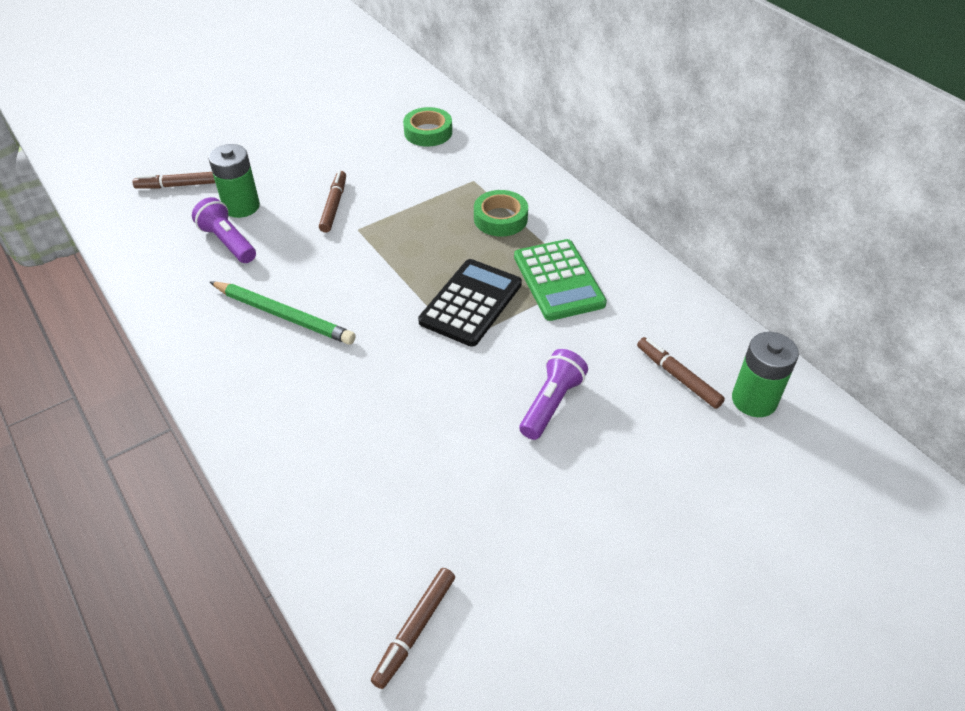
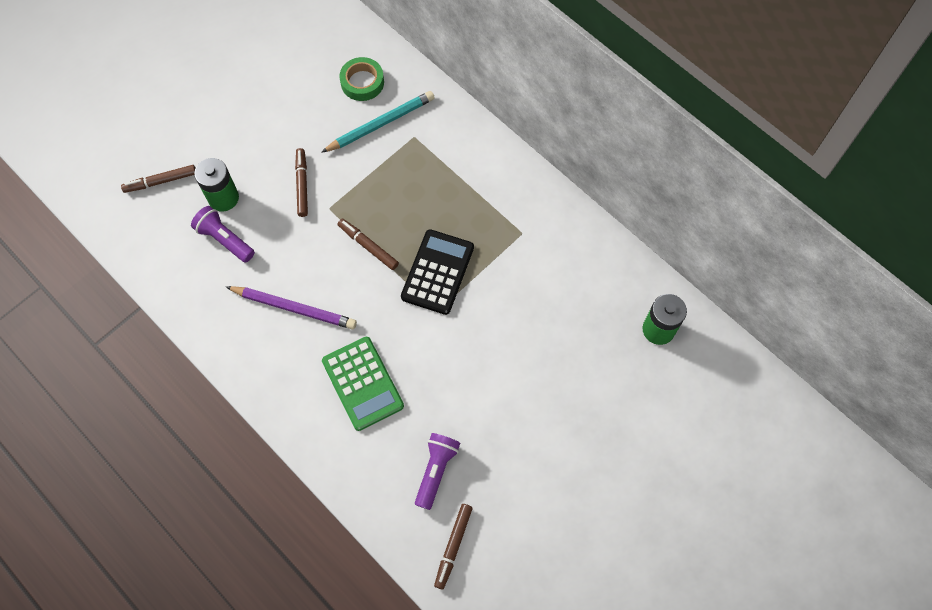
camera: 10 degrees left, 20 degrees up
(284, 315) = (294, 308): green pencil -> purple pencil
(439, 166) = (381, 124): none -> turquoise pencil
(500, 218) = (445, 178): green tape -> none
(551, 403) = (514, 357): purple flashlight -> purple flashlight (436, 471)
(558, 280) = (502, 238): green calculator -> green calculator (363, 383)
(678, 377) = (602, 317): brown marker -> brown marker (368, 246)

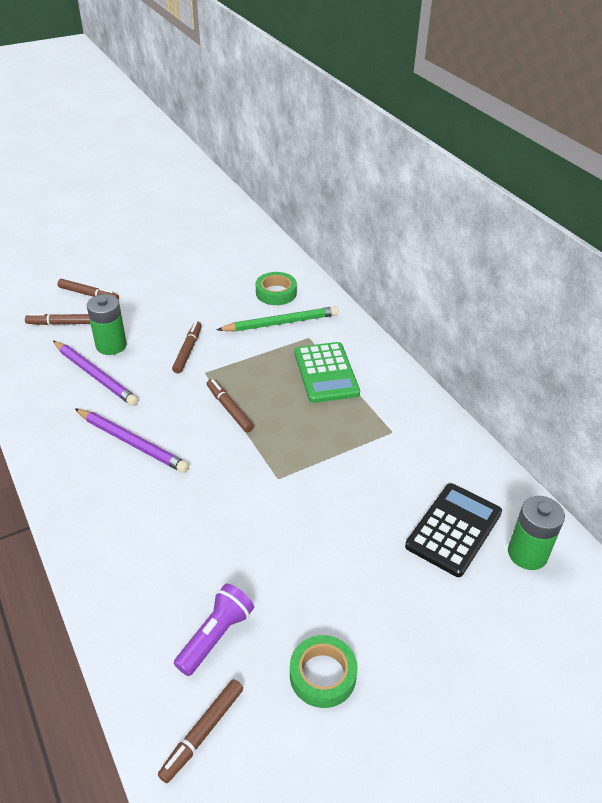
camera: 15 degrees right, 25 degrees down
(168, 134) = (89, 294): none -> brown marker
(225, 239) = (95, 375): purple flashlight -> purple pencil
(363, 383) = (171, 525): green calculator -> green calculator (326, 373)
(381, 124) = (281, 323): turquoise pencil -> green pencil
(437, 272) = (291, 445): black calculator -> black calculator (453, 529)
(526, 478) = (322, 675): none -> green tape

